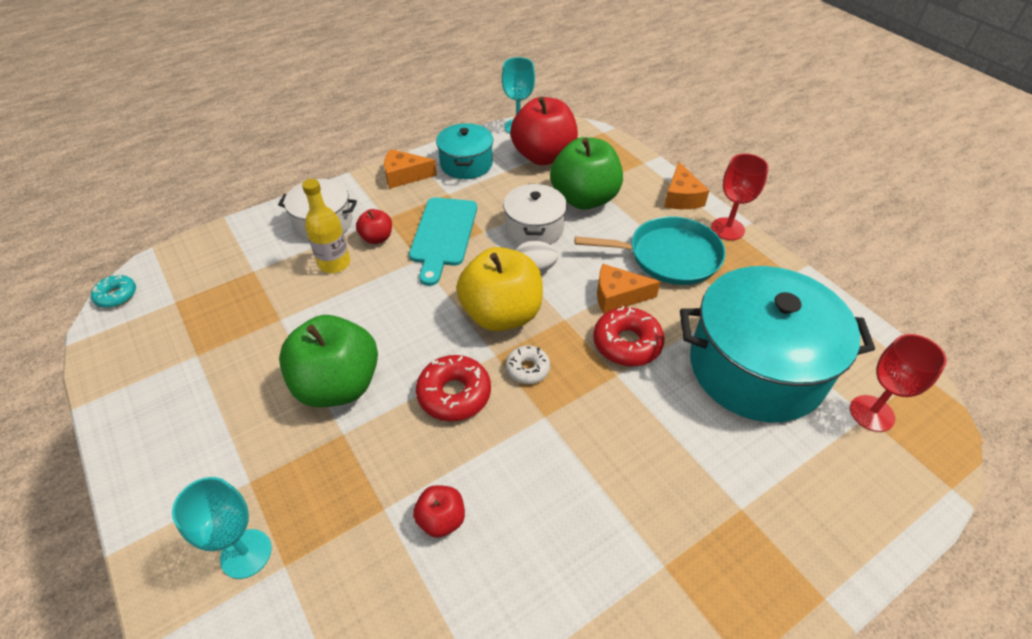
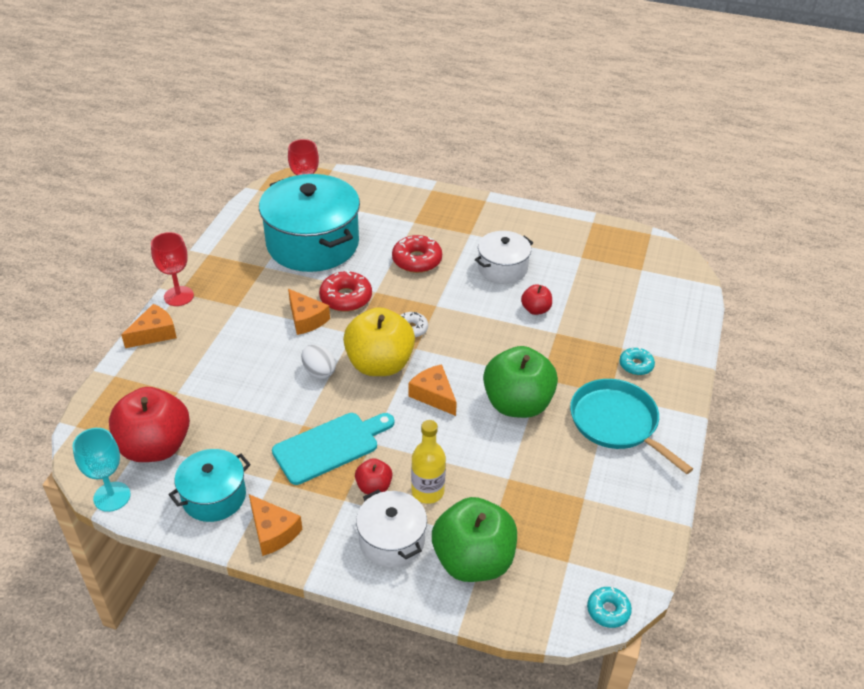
camera: 130 degrees left, 5 degrees down
(246, 553) = (636, 365): turquoise goblet -> turquoise donut
(421, 329) = (433, 395): none -> orange cheese
(454, 394) = (463, 349): red donut -> red donut (417, 260)
(534, 228) = (271, 396): white pot -> white pot (502, 268)
(584, 199) = (204, 387): green apple -> green apple (473, 561)
(669, 256) = (239, 312): turquoise pan -> turquoise pan (617, 423)

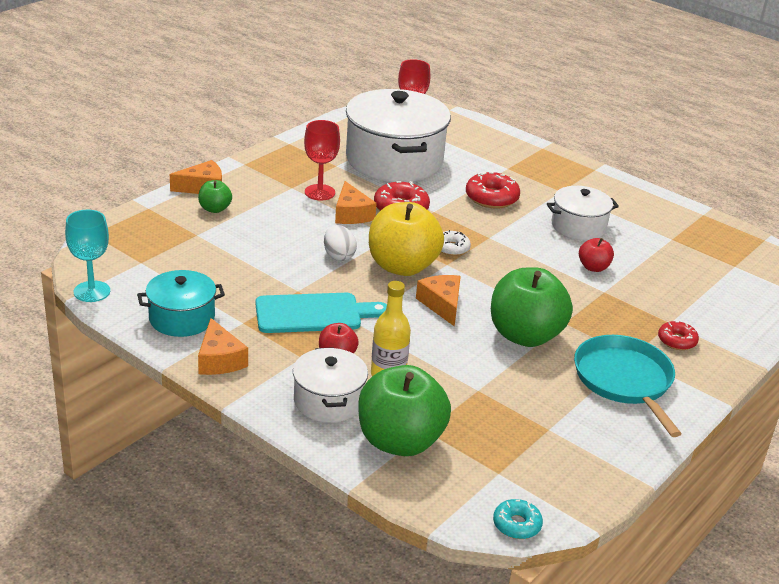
camera: 20 degrees right, 10 degrees down
(155, 447) = (152, 268): red apple -> none
(178, 296) = (242, 166): red goblet -> red goblet (320, 192)
(178, 355) = (215, 209): none -> green apple
(313, 244) = (394, 160): turquoise pot -> white pot
(636, 365) = (677, 341): turquoise donut -> red donut

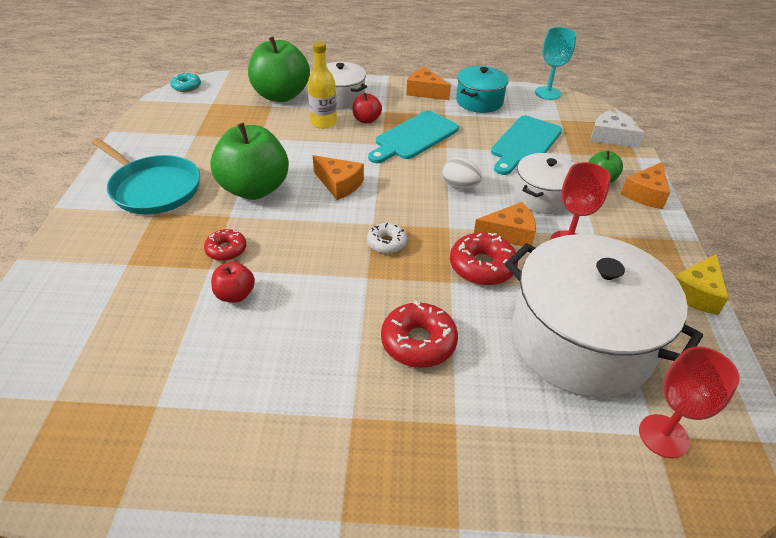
camera: 145 degrees right, 10 degrees up
(134, 229) = (609, 137): none -> white cheese
(221, 259) = (524, 144): none -> turquoise cutting board
(288, 143) = (696, 293): none -> yellow cheese
(351, 214) = (509, 233): orange cheese -> orange cheese turned 135 degrees clockwise
(402, 266) = (404, 202): yellow apple -> none
(578, 226) = (287, 354): white pot -> white pot (542, 196)
(677, 341) = (115, 246): red donut -> red donut (226, 250)

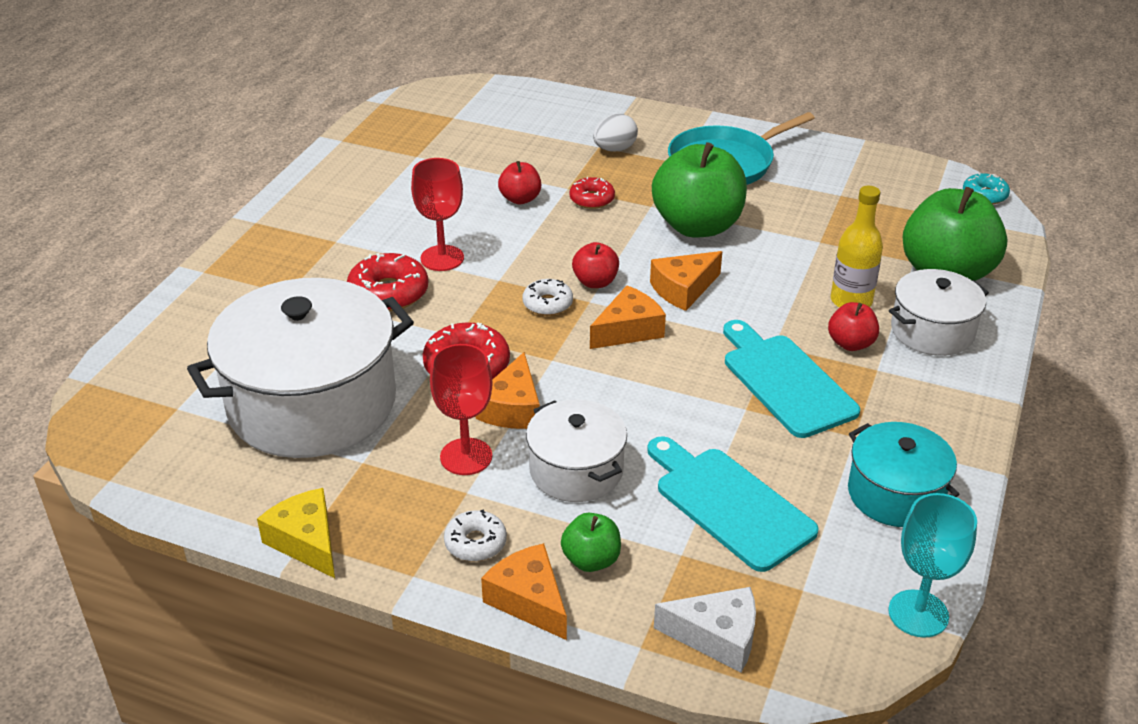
camera: 110 degrees right, 5 degrees down
(348, 225) = (595, 282): none -> red apple
(425, 92) = (943, 432): orange cheese -> orange cheese (628, 330)
(460, 186) = (636, 393): white egg -> white egg (614, 149)
(609, 137) = (717, 637): white cheese -> white cheese turned 45 degrees clockwise
(628, 221) = (475, 543): none -> white donut
(663, 436) = (172, 413): red goblet -> red goblet (442, 258)

